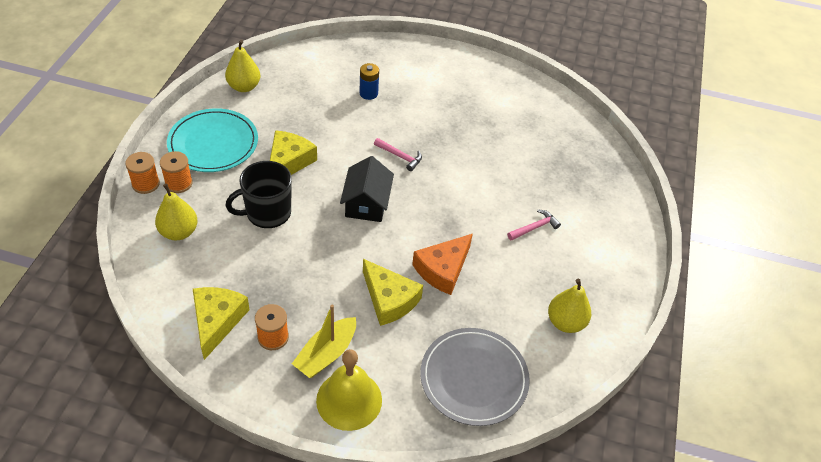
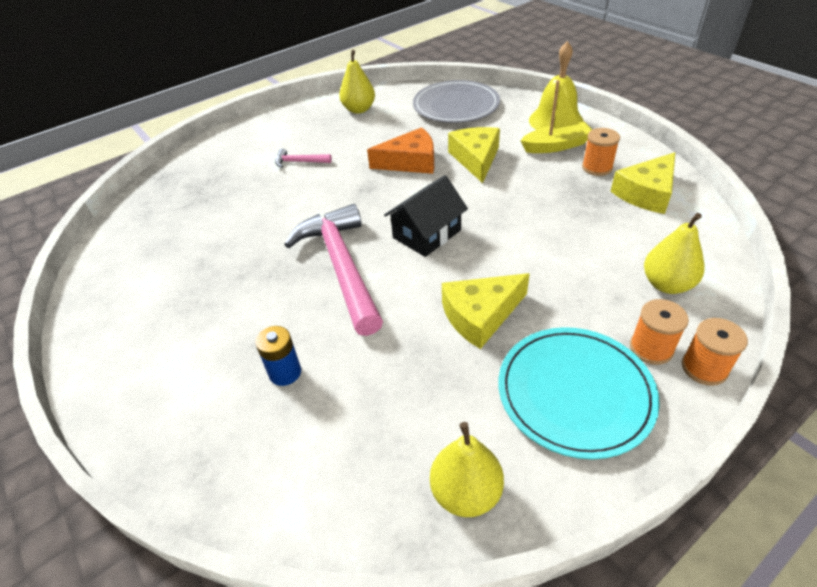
camera: 135 degrees left, 5 degrees down
(267, 213) = (545, 265): black mug -> none
(400, 156) = (341, 266): pink hammer -> pink hammer, size x2.38

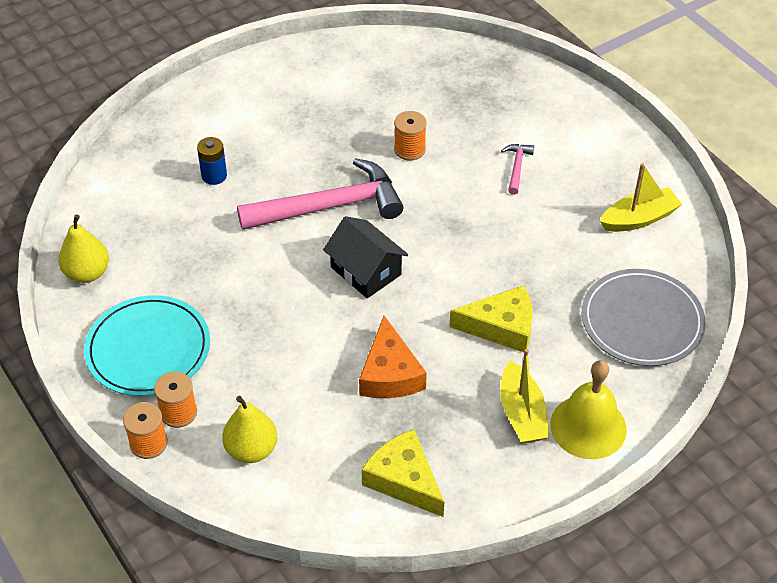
camera: 90 degrees right, 5 degrees up
(359, 109) = (639, 219): yellow pear -> yellow boat
(410, 162) = (503, 265): orange cheese -> orange cheese (390, 373)
(480, 315) = (245, 300): yellow cheese -> none
(597, 167) = (465, 444): orange spool -> orange spool (409, 149)

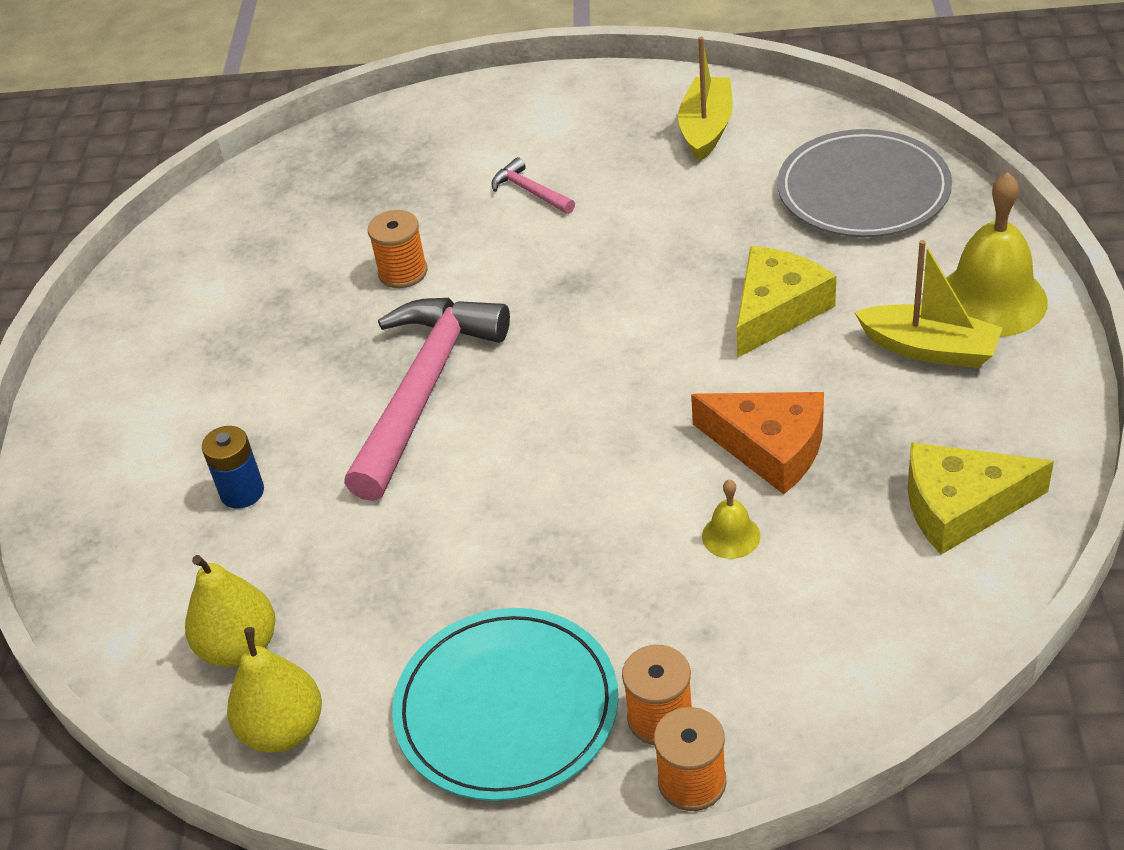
camera: 50 degrees left, 5 degrees down
(251, 449) = (794, 655): yellow pear -> yellow pear (239, 647)
(314, 386) = (731, 536): none -> yellow bell
(365, 271) = (572, 400): black house -> none

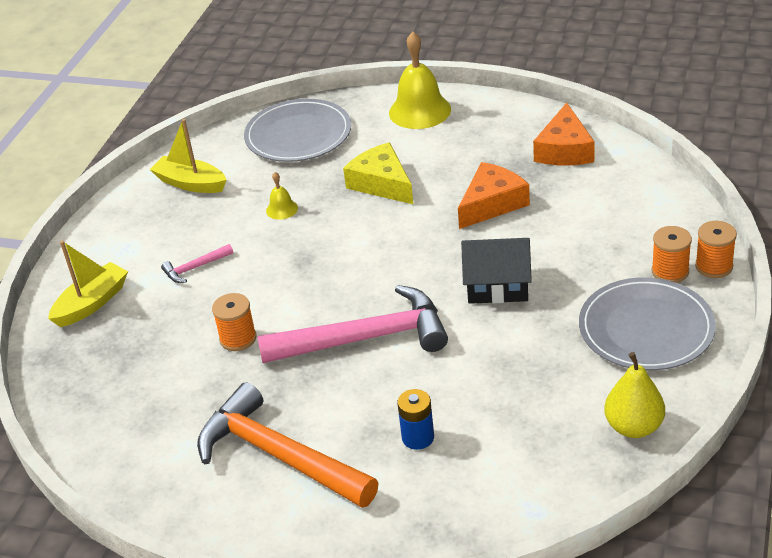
camera: 75 degrees left, 5 degrees down
(202, 372) = (279, 455): none -> orange hammer
(239, 647) = (559, 445): yellow pear -> none
(424, 390) = (366, 338): pink hammer -> pink hammer turned 135 degrees clockwise
(506, 708) = (646, 328): turquoise plate -> grey plate
(567, 501) = (497, 286): none -> black house
(731, 536) = (552, 228): yellow bell -> yellow bell (282, 209)
(929, 349) = (445, 137): yellow boat -> yellow boat (92, 303)
(961, 506) = (564, 149): yellow cheese -> orange cheese

